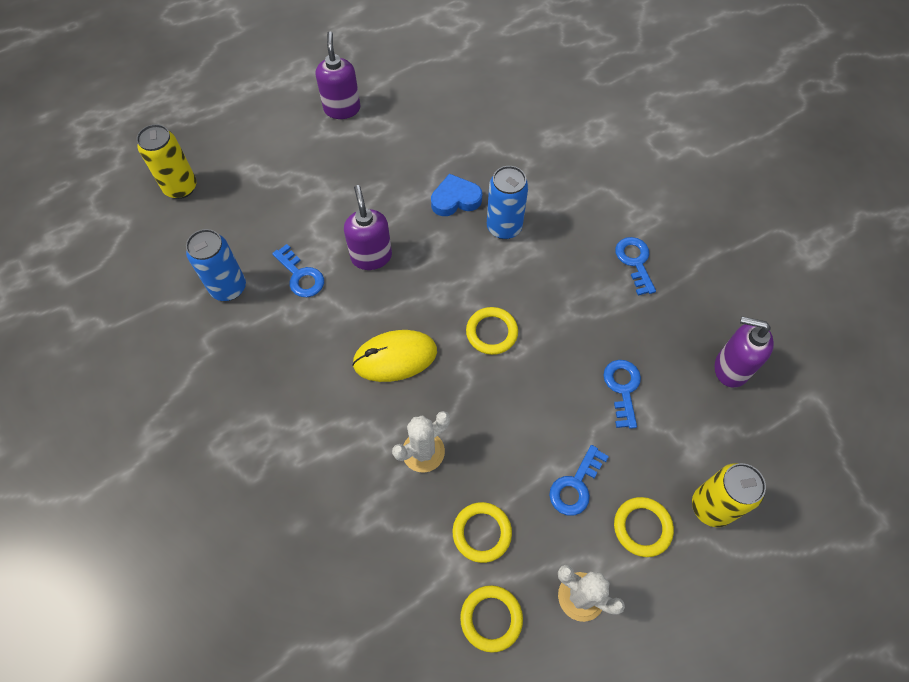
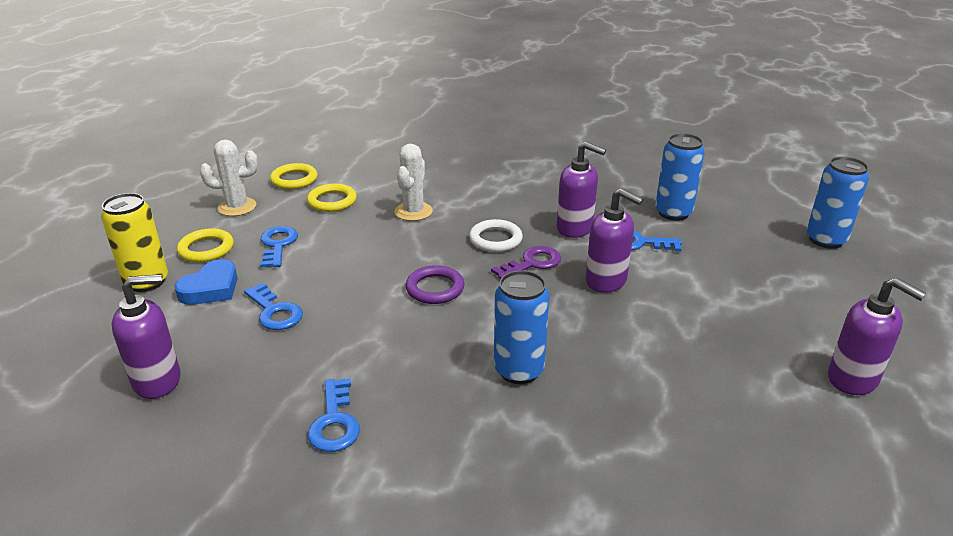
camera: 140 degrees right, 30 degrees down
(180, 187) = (825, 240): yellow can -> blue can
(322, 325) = (575, 228): none -> purple soap dispenser
(395, 357) = (495, 239): yellow mouse -> white ring
(399, 309) = (532, 263): none -> purple key
(455, 199) = (601, 366): blue heart -> blue heart (211, 288)
(491, 332) = (435, 288): yellow ring -> purple ring
(635, 261) = (334, 422): blue key -> blue key turned 45 degrees clockwise

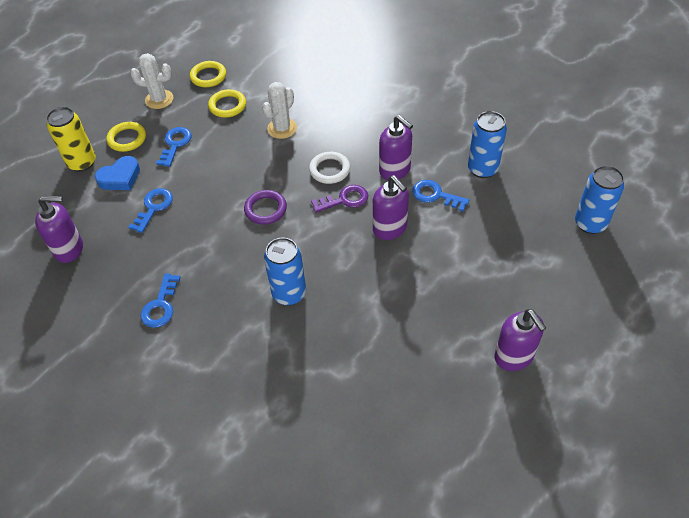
camera: 20 degrees right, 20 degrees up
(275, 312) = (154, 207): blue key -> blue key turned 135 degrees counterclockwise

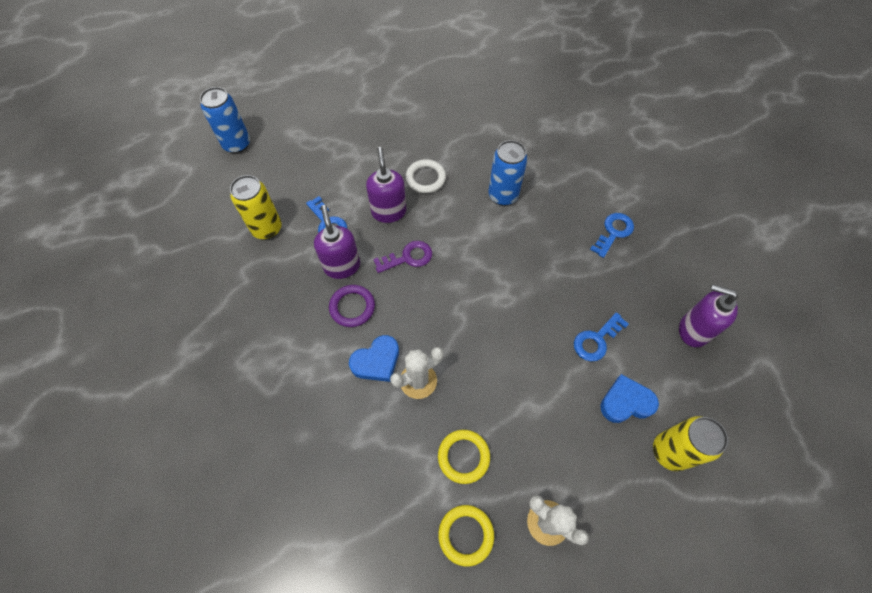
camera: 155 degrees left, 10 degrees up
(127, 139) = (606, 465): yellow ring -> none
(175, 144) = (549, 422): blue key -> none
(265, 209) = (485, 283): purple ring -> purple ring (352, 307)
(319, 126) = (376, 361): none -> blue heart
(329, 170) = (401, 298): white ring -> white ring (425, 178)
(344, 200) = (408, 257): purple key -> purple key turned 150 degrees clockwise
(482, 169) = (267, 228): blue can -> yellow can
(514, 356) = (375, 90): purple soap dispenser -> none

